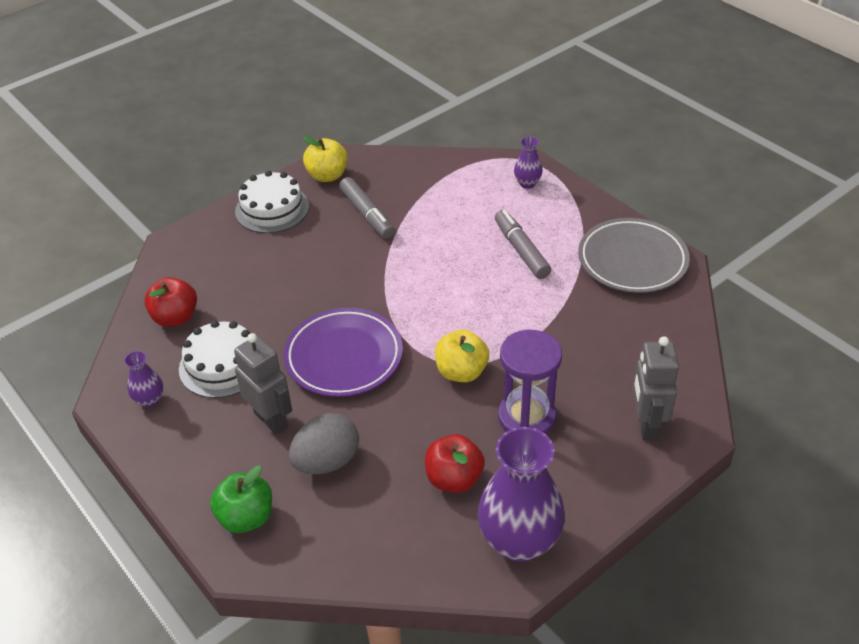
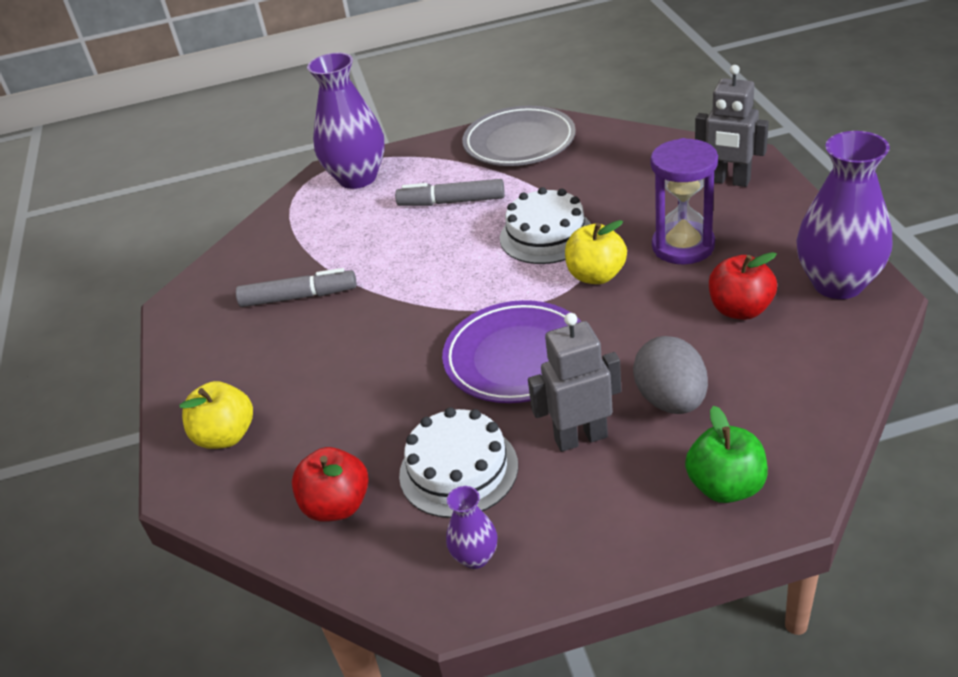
camera: 60 degrees left, 5 degrees down
(272, 209) = (211, 376): white cake -> white cake (546, 235)
(327, 175) = (199, 317): yellow apple -> yellow apple (226, 436)
(527, 183) = (357, 178): purple vase -> purple vase, size x2.14

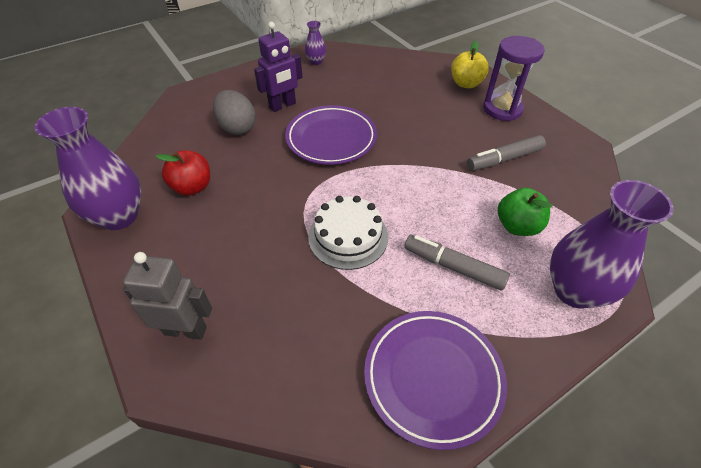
camera: 155 degrees right, 10 degrees up
(337, 506) = (386, 68): red apple -> none
(451, 202) = (453, 267): grey marker -> grey marker turned 135 degrees counterclockwise
(458, 470) = (338, 86): white cake -> none
(519, 142) = (433, 378): grey plate -> purple plate
(580, 438) = (282, 105): grey robot -> purple robot
(596, 275) = (296, 202): yellow apple -> none
(683, 246) = (232, 238): purple hourglass -> purple hourglass (502, 109)
(725, 486) = (210, 96): green apple -> green apple (517, 226)

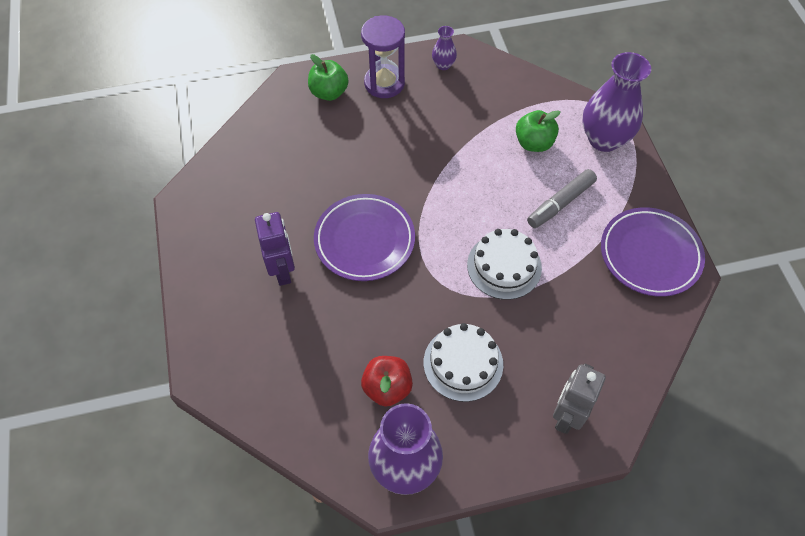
camera: 70 degrees left, 10 degrees up
(228, 231) = (463, 363): none -> white cake
(237, 128) = (303, 326): grey egg -> none
(316, 61) = (208, 213): purple vase -> purple vase (443, 65)
(466, 84) = (329, 92): yellow apple -> green apple
(504, 159) = (454, 115): grey marker -> none

